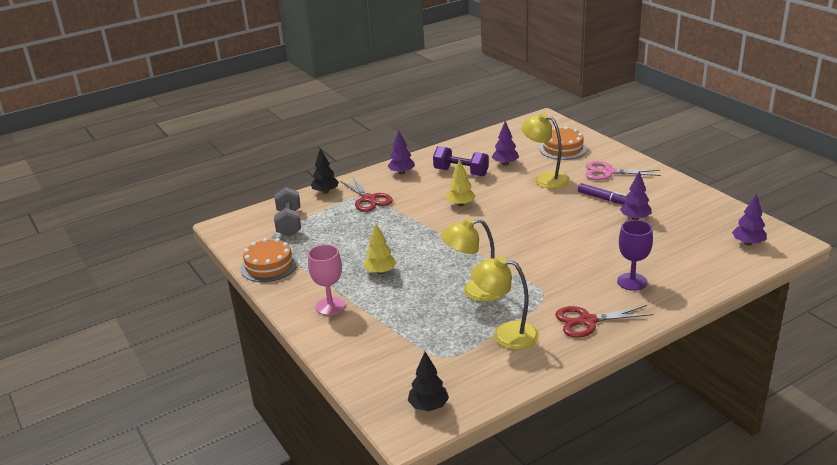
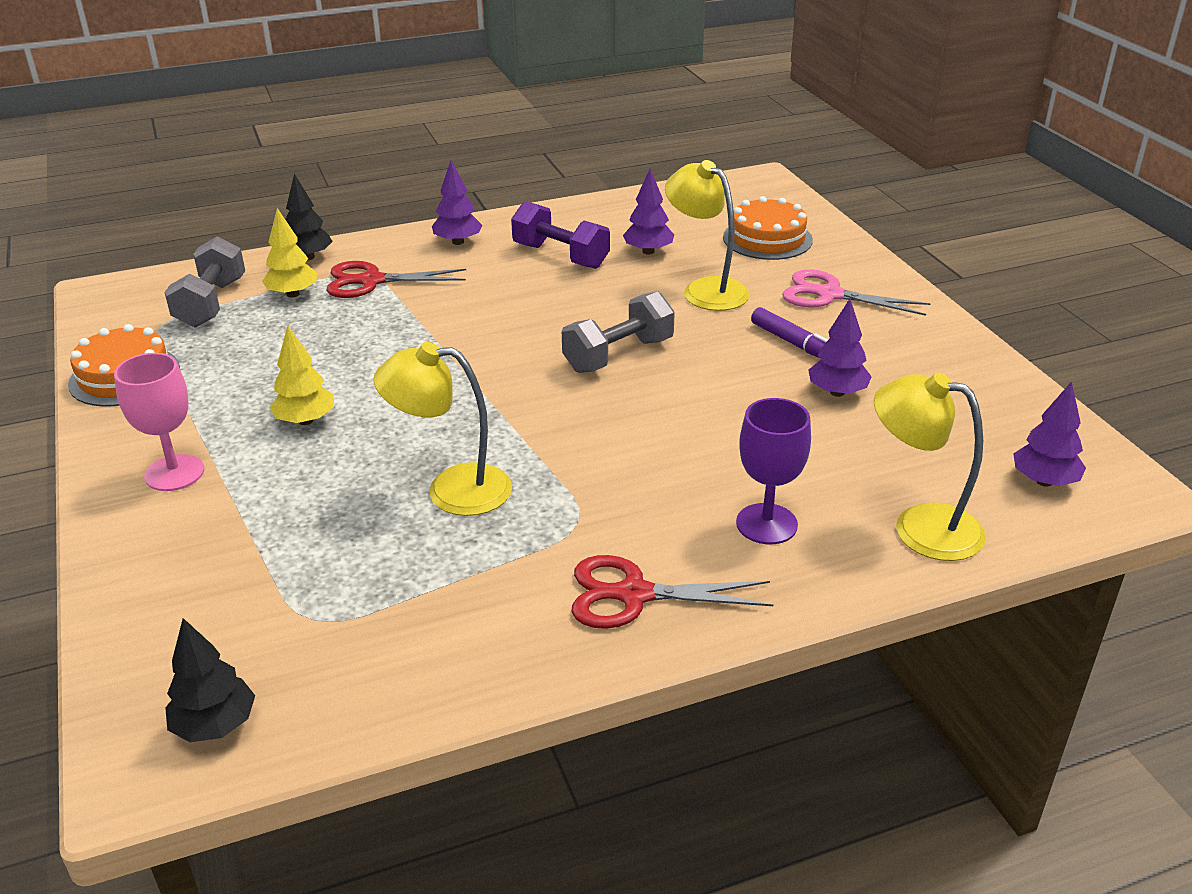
camera: 10 degrees right, 5 degrees up
(368, 199) = (372, 281): red scissors -> red scissors turned 105 degrees clockwise
(461, 204) = (526, 315): yellow tree -> yellow tree (293, 294)
(506, 334) = (457, 593): yellow lamp -> yellow lamp (920, 527)
(519, 217) = (618, 355): none -> grey dumbbell

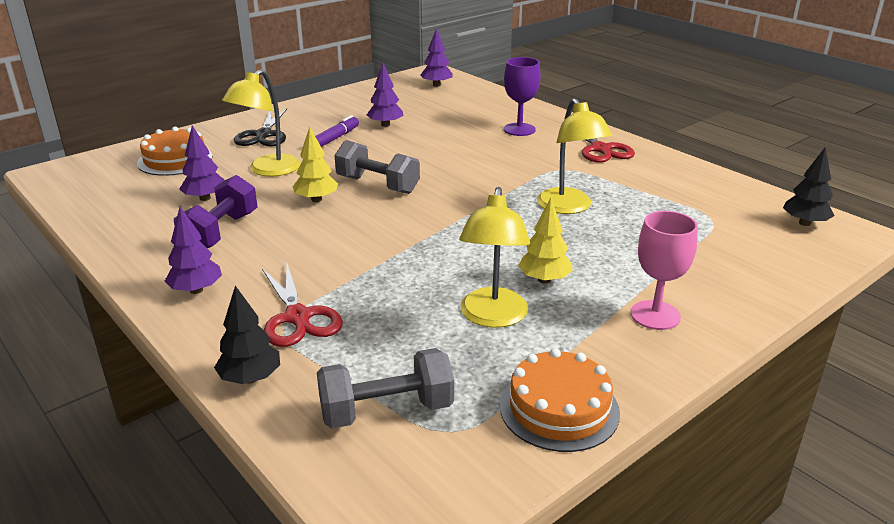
camera: 110 degrees left, 5 degrees down
(293, 294) = (343, 359): yellow tree -> yellow tree (316, 199)
(830, 295) = (264, 135): pink scissors -> black scissors
(920, 527) = (492, 103): yellow lamp -> yellow lamp (492, 317)

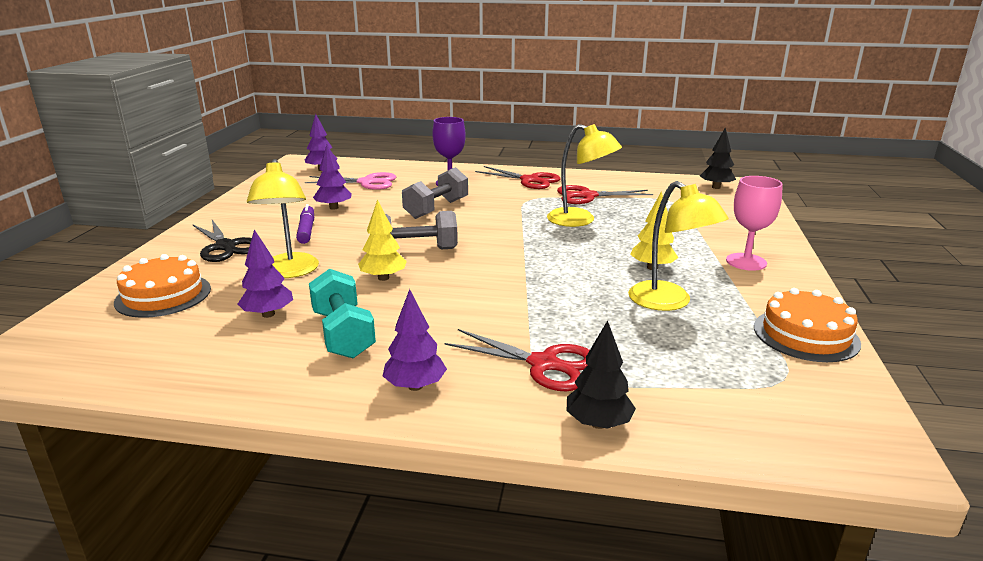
camera: 40 degrees left, 5 degrees down
(220, 232) = (343, 334): purple dumbbell -> turquoise dumbbell
(386, 411) = (727, 390): grey dumbbell -> grey dumbbell (436, 209)
(450, 108) = (367, 182): none -> pink scissors
(627, 184) = (587, 196): none -> red scissors

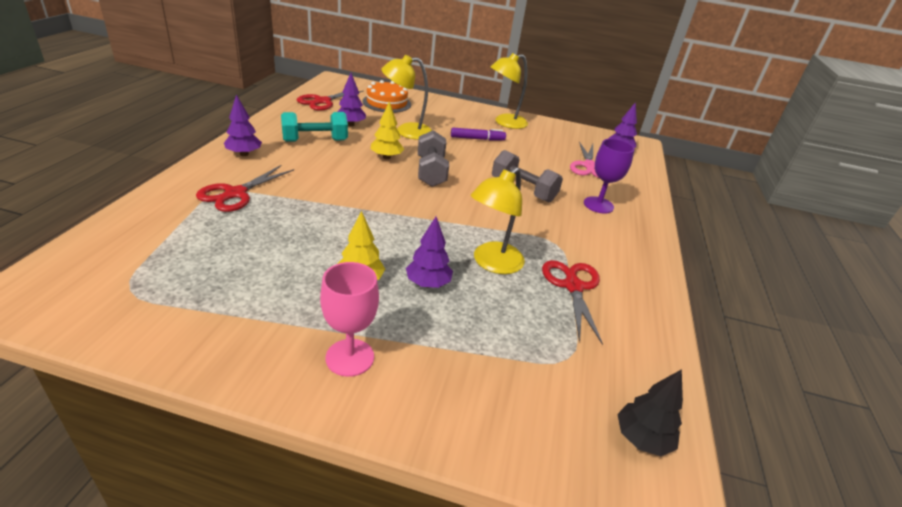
camera: 90 degrees right, 10 degrees up
(226, 246) = (451, 116): black scissors -> none
(334, 208) = (523, 150): purple tree -> purple tree (428, 283)
(529, 180) = (622, 255): red scissors -> red scissors (323, 101)
(598, 423) = (159, 199): black tree -> none
(669, 302) = (286, 269): yellow lamp -> yellow lamp (505, 123)
(805, 335) = (176, 334): orange cake -> none

